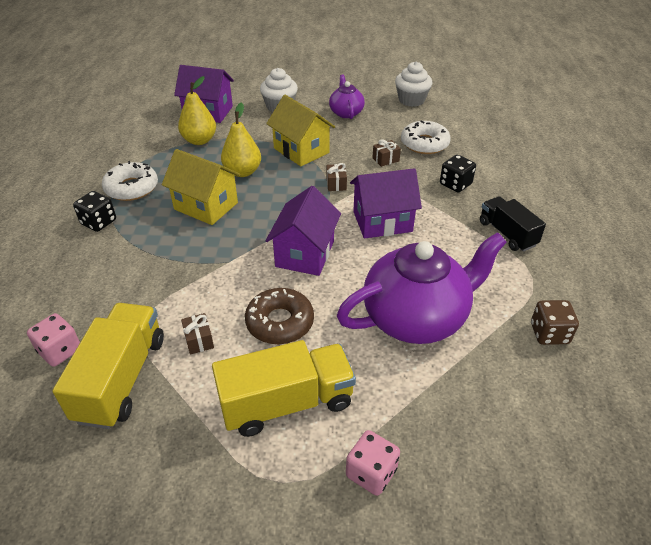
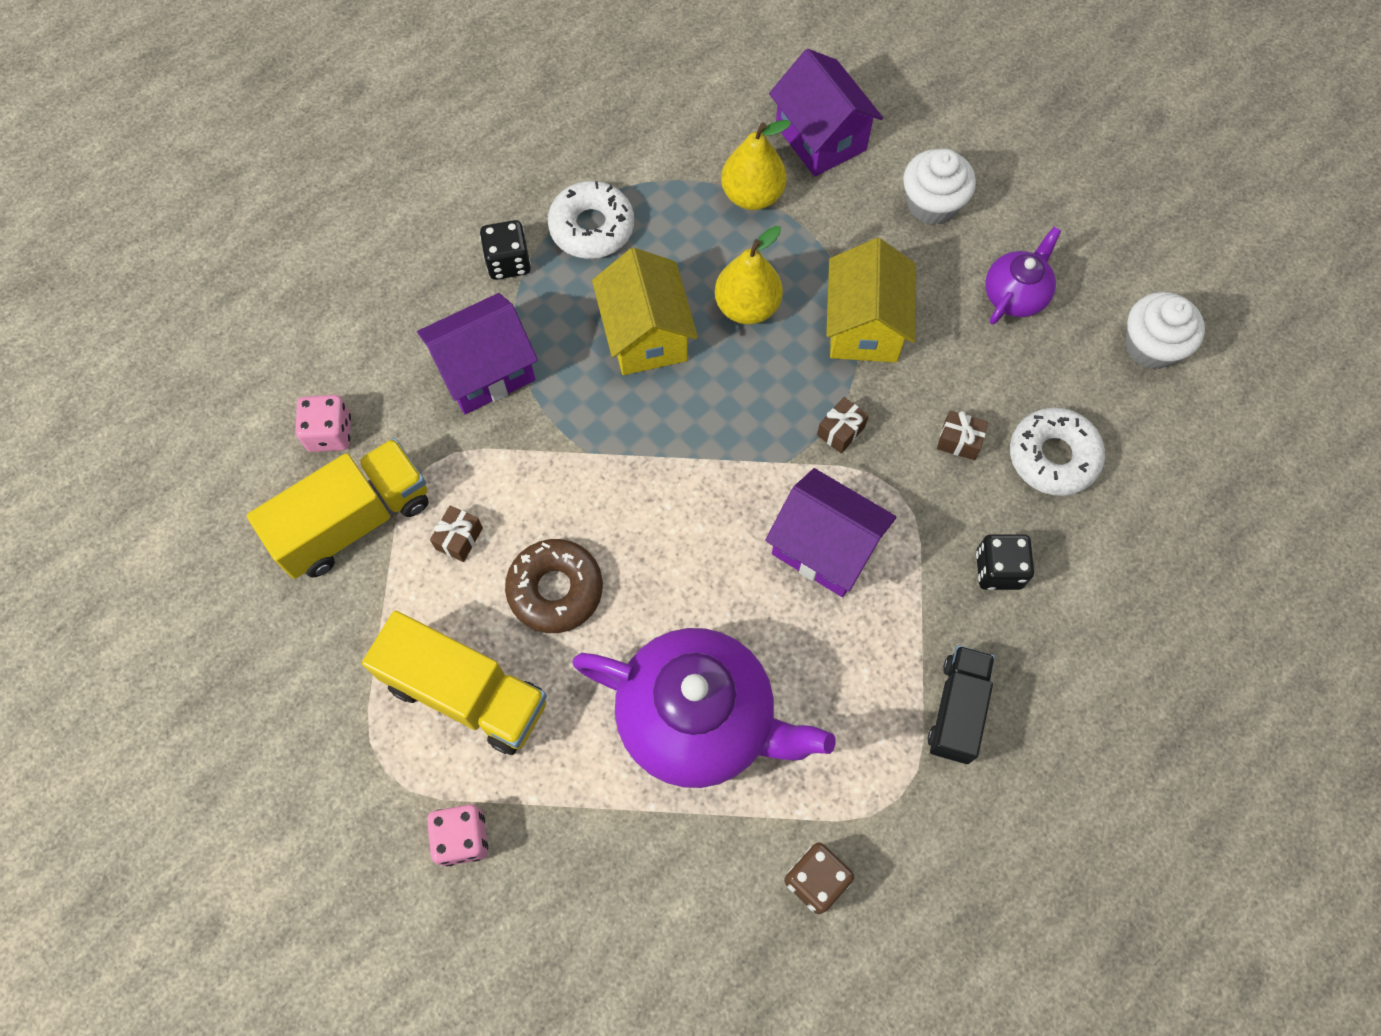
camera: 45 degrees right, 25 degrees up
(305, 254) = (679, 516): purple house -> purple house (485, 371)

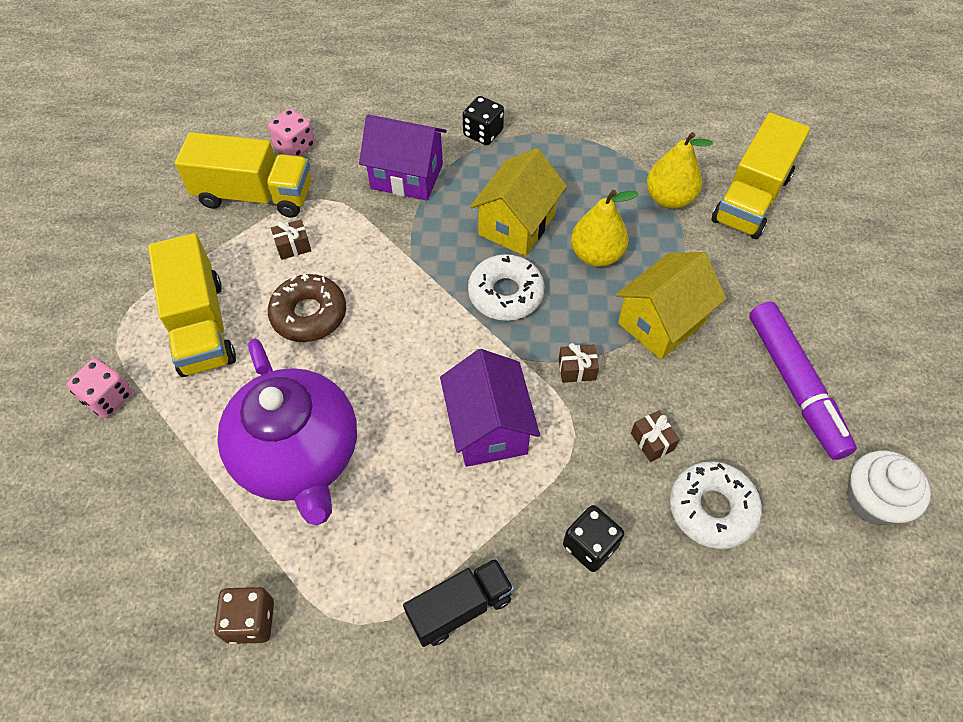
camera: 45 degrees right, 10 degrees down
(592, 227) = (550, 148): white donut -> white donut (505, 294)
(820, 138) = (751, 198): purple house -> yellow truck
(932, 204) = (790, 287): white cupcake -> none
(1015, 295) = (794, 385): purple teapot -> purple marker

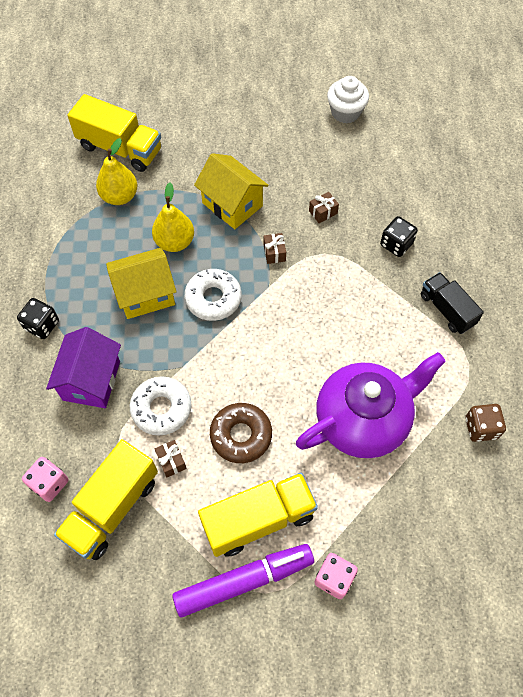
camera: 95 degrees left, 5 degrees up
(255, 195) = (112, 507): yellow truck -> yellow truck turned 150 degrees counterclockwise
(489, 428) = (325, 302): purple house -> none
(517, 224) = (145, 294): yellow house -> yellow house turned 45 degrees counterclockwise
(712, 509) = (362, 184): white donut -> white donut (161, 408)
(794, 385) = (274, 139): purple marker -> purple marker (244, 581)

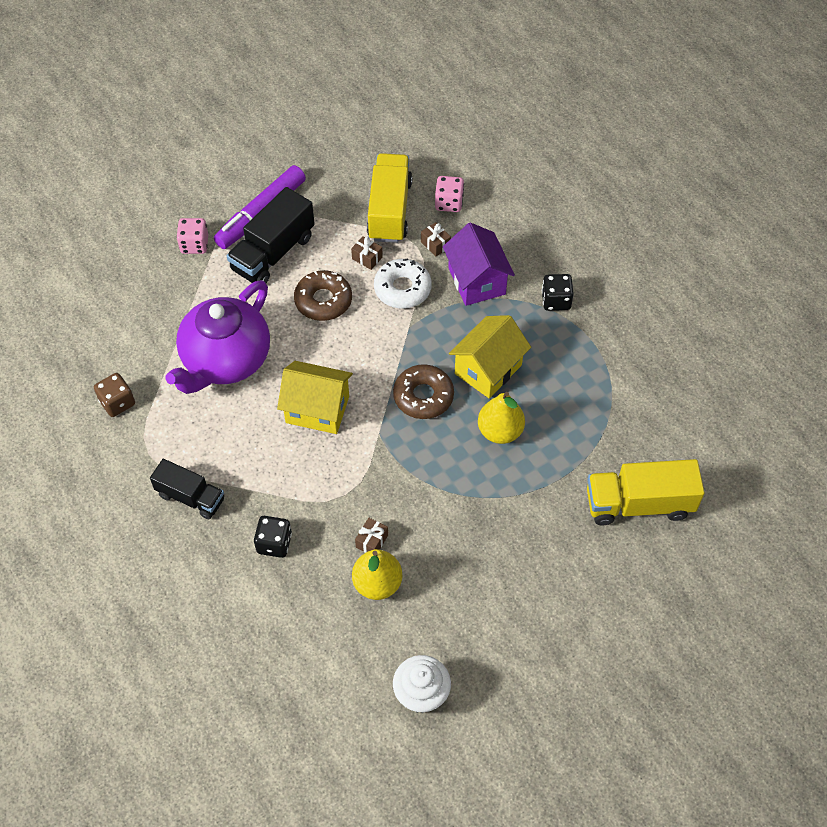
camera: 150 degrees right, 5 degrees down
(120, 196) = (592, 450): yellow pear -> yellow pear (377, 583)
(213, 298) = (423, 396): white donut -> brown donut
(232, 204) = (472, 500): yellow house -> yellow house (317, 409)
(258, 520) = (273, 253): yellow truck -> black truck
(274, 253) = (394, 470): brown gift -> brown gift (435, 244)

